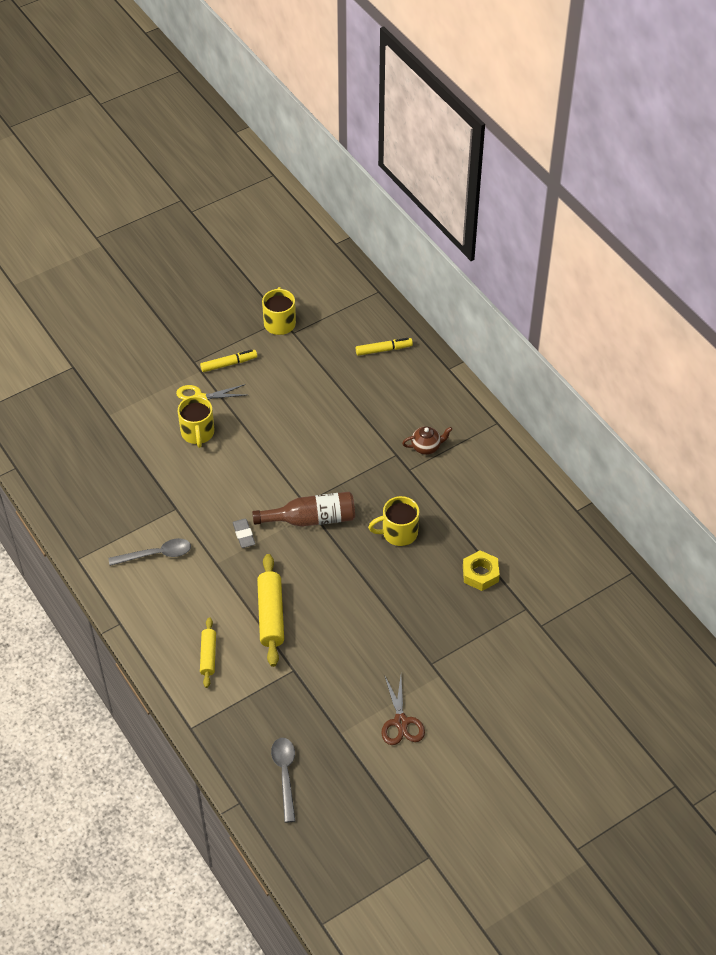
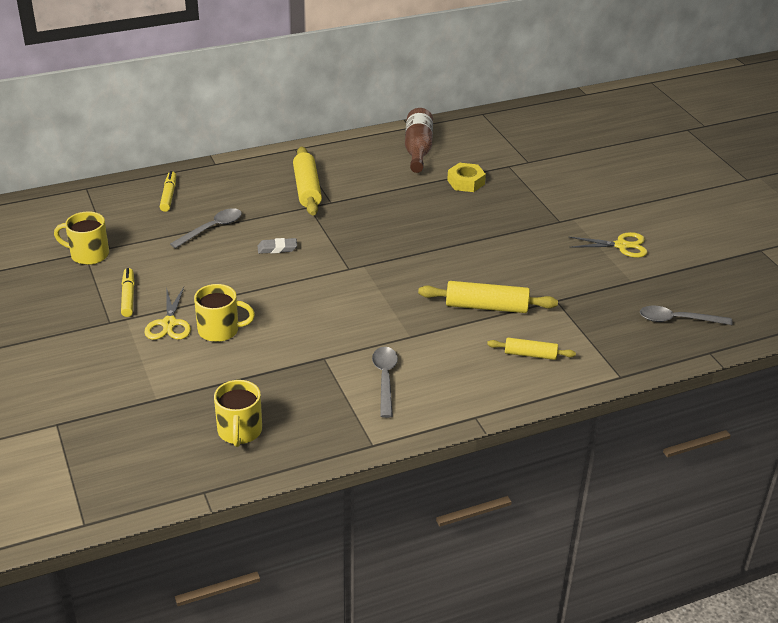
camera: 80 degrees left, 15 degrees down
(244, 535) = (377, 313): grey eraser -> grey eraser (277, 248)
(311, 519) = (371, 267): brown bottle -> brown bottle (418, 150)
(340, 393) = (212, 228): none -> grey spoon
(398, 533) = (405, 218): yellow mug -> yellow mug (239, 431)
(401, 722) = (621, 246): brown scissors -> yellow scissors
(426, 447) = (307, 189): brown teapot -> yellow rolling pin

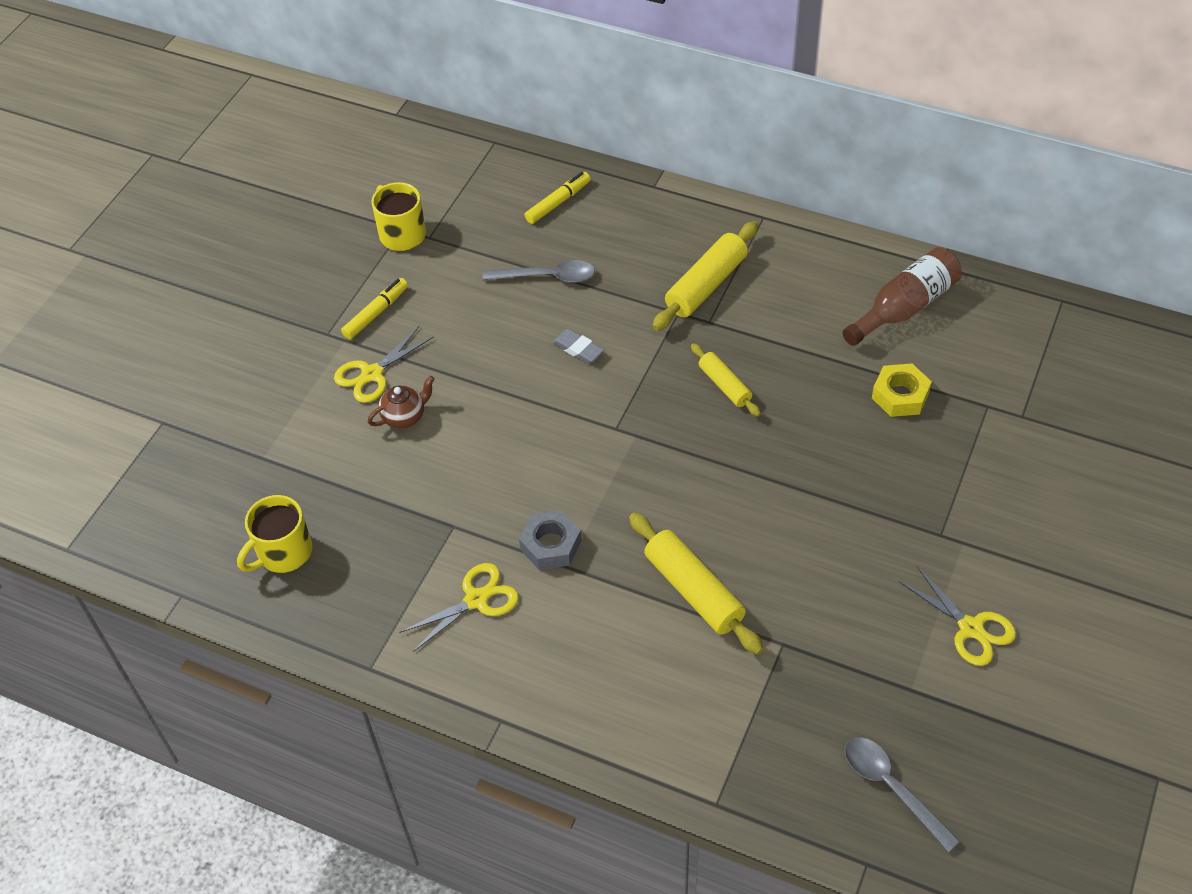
camera: 50 degrees right, 15 degrees up
(220, 330) = (404, 417): yellow mug -> brown teapot
(385, 379) = (476, 600): grey spoon -> yellow scissors
(389, 333) = (550, 545): none -> grey nut
(530, 354) = (657, 692): yellow rolling pin -> yellow rolling pin (724, 385)

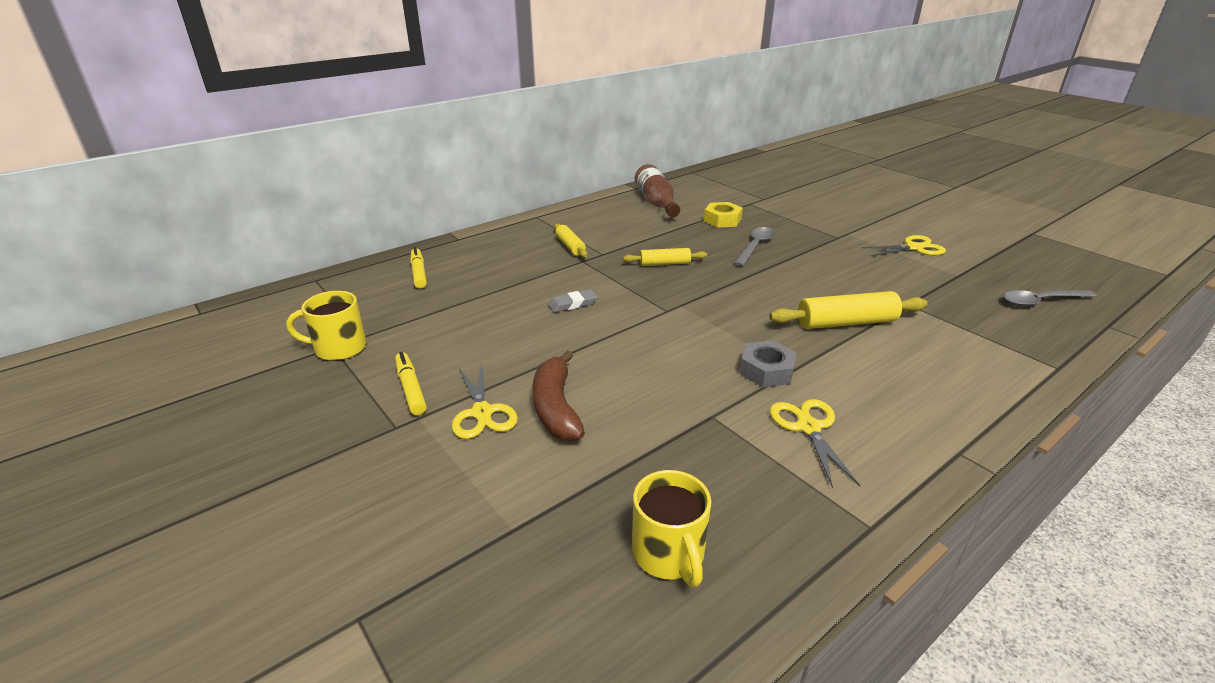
camera: 65 degrees left, 20 degrees down
(404, 417) = (556, 408): brown teapot -> brown banana
(547, 277) = (485, 296): grey spoon -> grey spoon (755, 246)
(706, 285) = (570, 246): yellow rolling pin -> yellow rolling pin, size x0.61

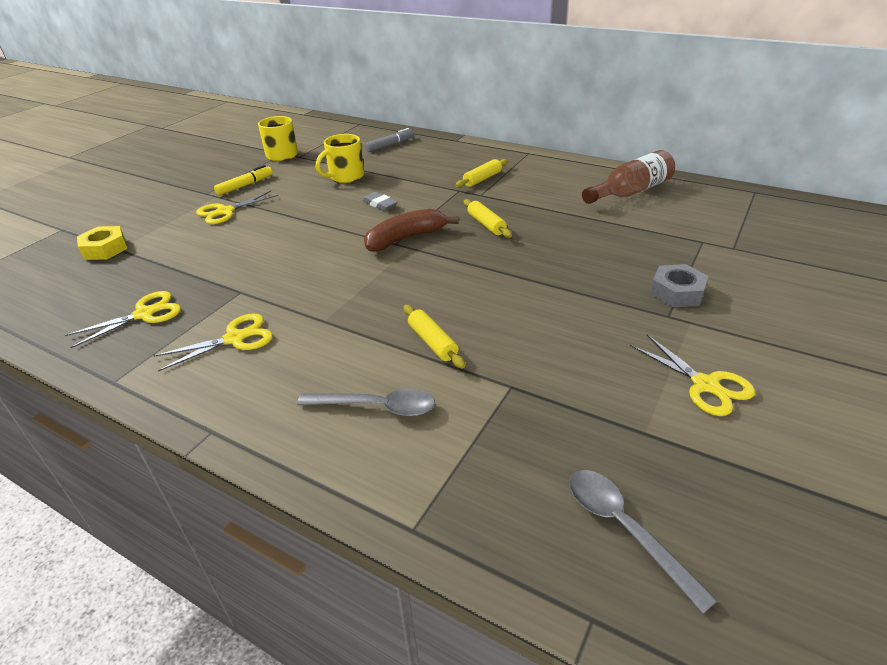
camera: 70 degrees right, 5 degrees up
(419, 273) = (390, 145): yellow marker -> grey marker
(556, 408) = (236, 232): brown banana -> brown banana (406, 238)
(669, 554) = (94, 301): yellow mug -> yellow mug (345, 177)
(722, 220) = (628, 234): yellow nut -> yellow nut (105, 249)
(729, 499) = (144, 314): none -> yellow scissors
(755, 246) = (575, 264): grey spoon -> grey spoon (377, 407)
(766, 371) = (315, 306): grey nut -> grey nut (677, 292)
(846, 322) = (432, 342): yellow rolling pin -> yellow rolling pin, size x0.61

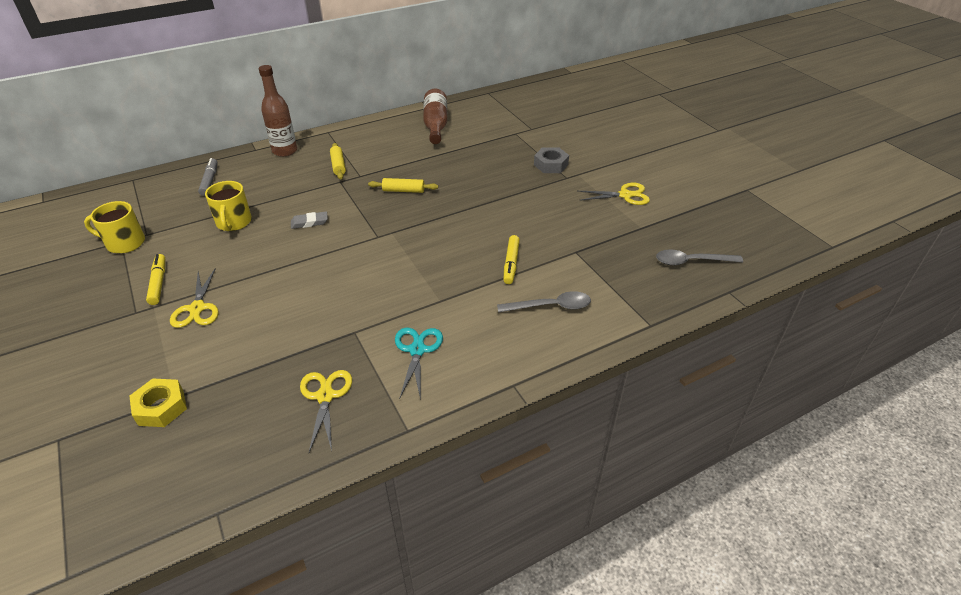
camera: 60 degrees left, 5 degrees up
(235, 338) = (417, 350): yellow scissors -> turquoise scissors
(377, 407) = (550, 306): grey spoon -> grey spoon turned 45 degrees clockwise
(406, 238) = (377, 229): brown banana -> none
(432, 342) = (511, 263): yellow rolling pin -> yellow marker
(471, 150) = (285, 151): none -> brown bottle

